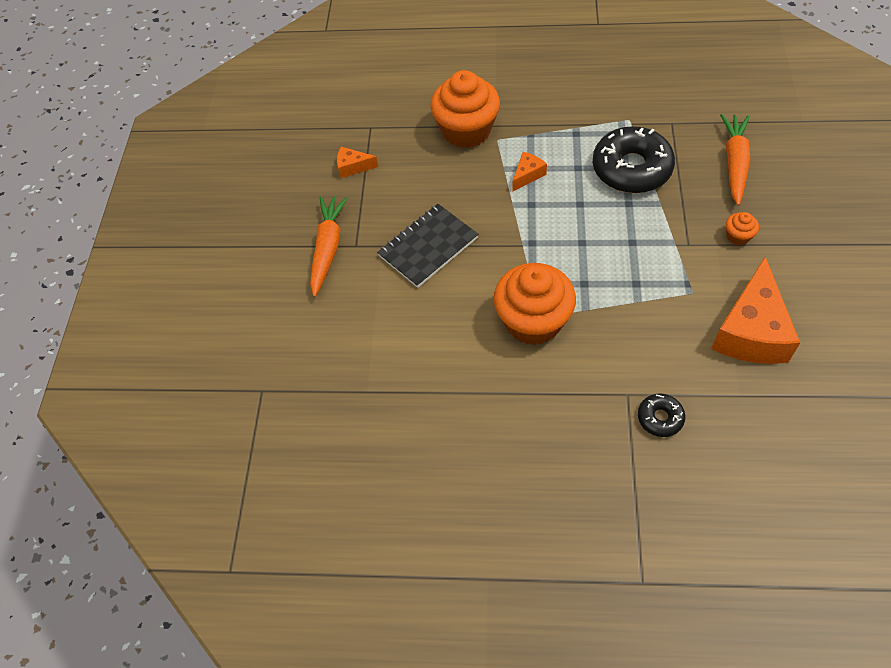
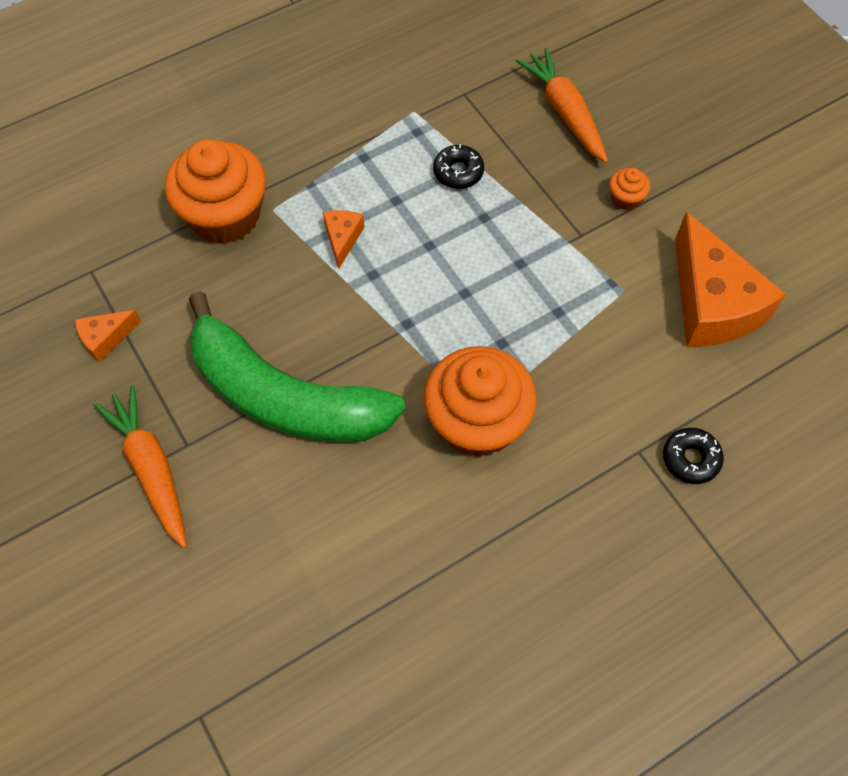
camera: 40 degrees left, 5 degrees up
(428, 247) = (284, 396): black notebook -> green banana
(631, 169) = (458, 172): black donut -> black donut, size x0.48

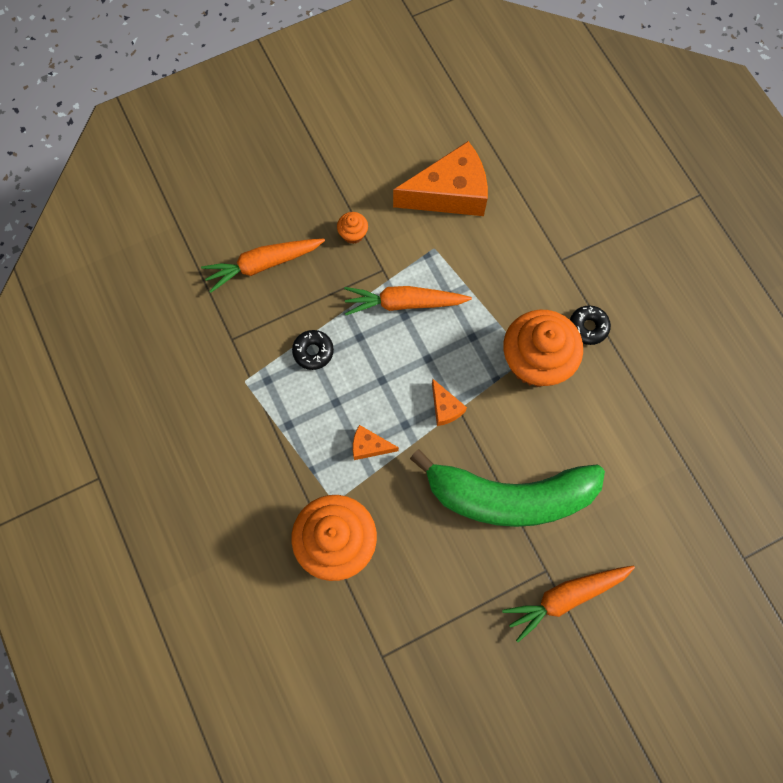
camera: 85 degrees left, 10 degrees up
(105, 338) = (449, 640): orange cheese -> orange cheese (445, 408)
(284, 396) = (508, 496): green banana -> green banana turned 60 degrees clockwise
(537, 261) = (404, 303): none -> orange carrot
(690, 459) = (568, 229): black donut -> black donut (588, 327)

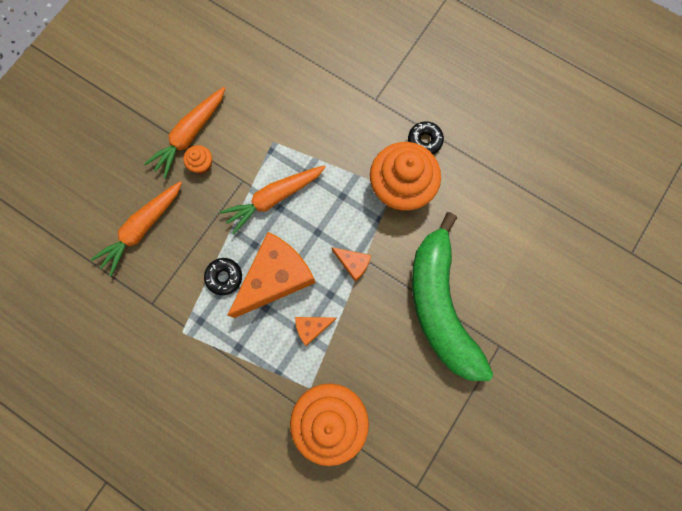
camera: 30 degrees left, 5 degrees up
(449, 193) = (260, 91): orange cheese -> orange cheese (276, 278)
(508, 496) = (440, 305): green banana -> green banana turned 105 degrees clockwise
(565, 597) = (525, 358): orange carrot -> orange carrot (190, 135)

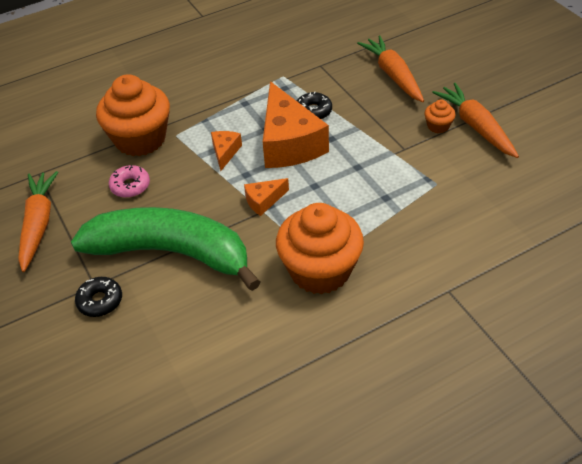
camera: 120 degrees right, 30 degrees down
(274, 198) = (370, 165): orange carrot -> orange carrot (38, 224)
(390, 387) = (130, 186): none -> pink donut
(424, 141) = (366, 317): black donut -> black donut (100, 301)

